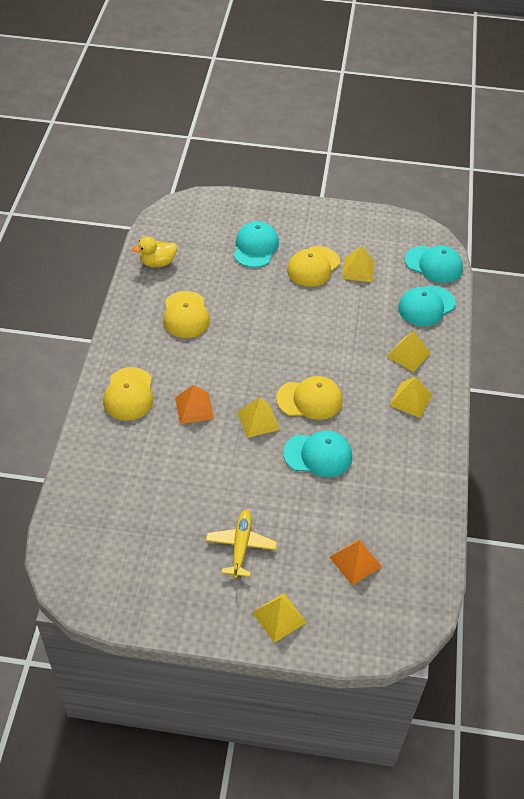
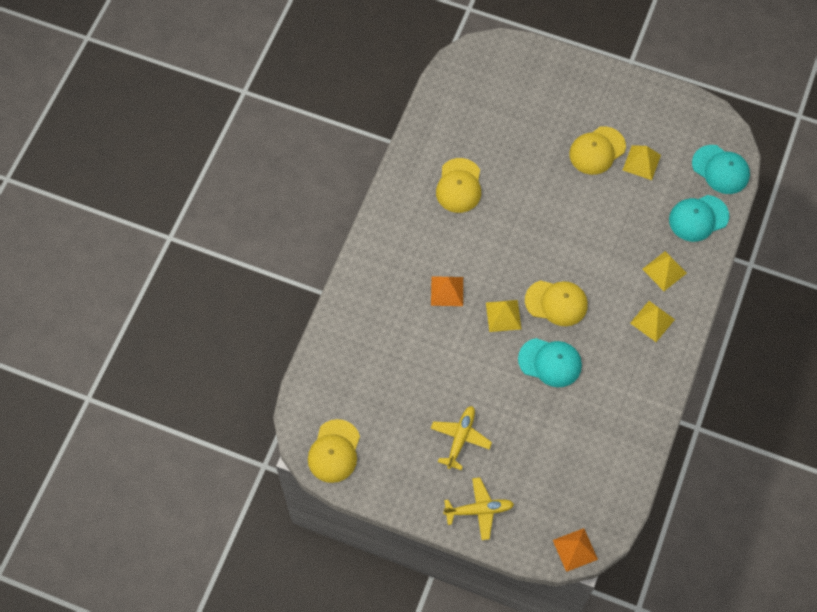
camera: 15 degrees right, 15 degrees up
(129, 394) = (390, 265): yellow cap -> yellow cap (334, 451)
(157, 263) = (443, 118): yellow duck -> none
(255, 247) = (544, 116): turquoise cap -> none
(279, 617) = (479, 510): yellow pyramid -> yellow plane
(355, 561) = (557, 473): orange pyramid -> orange pyramid (575, 549)

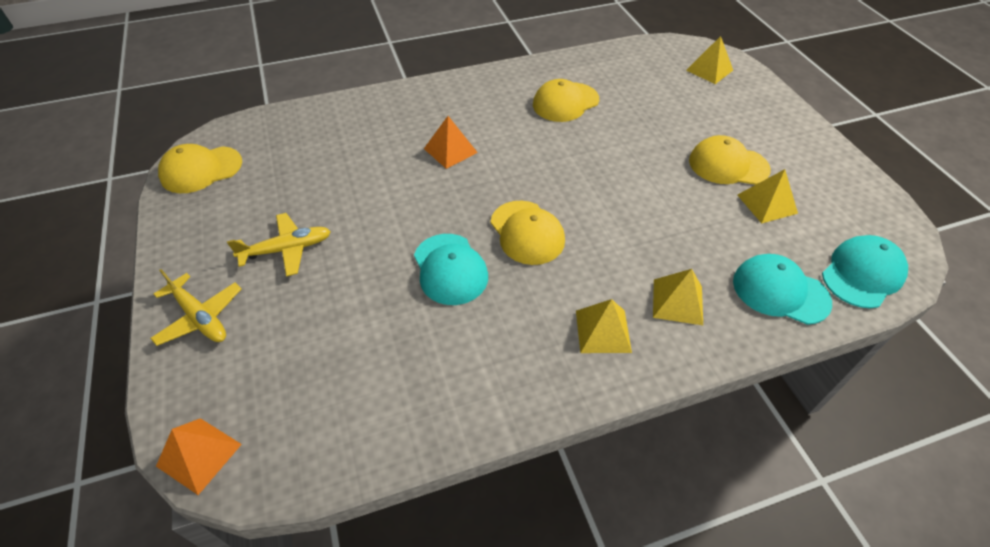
camera: 50 degrees right, 15 degrees down
(503, 315) = (467, 201): yellow pyramid -> yellow pyramid (709, 70)
(720, 169) = (862, 274): turquoise cap -> turquoise cap turned 135 degrees counterclockwise

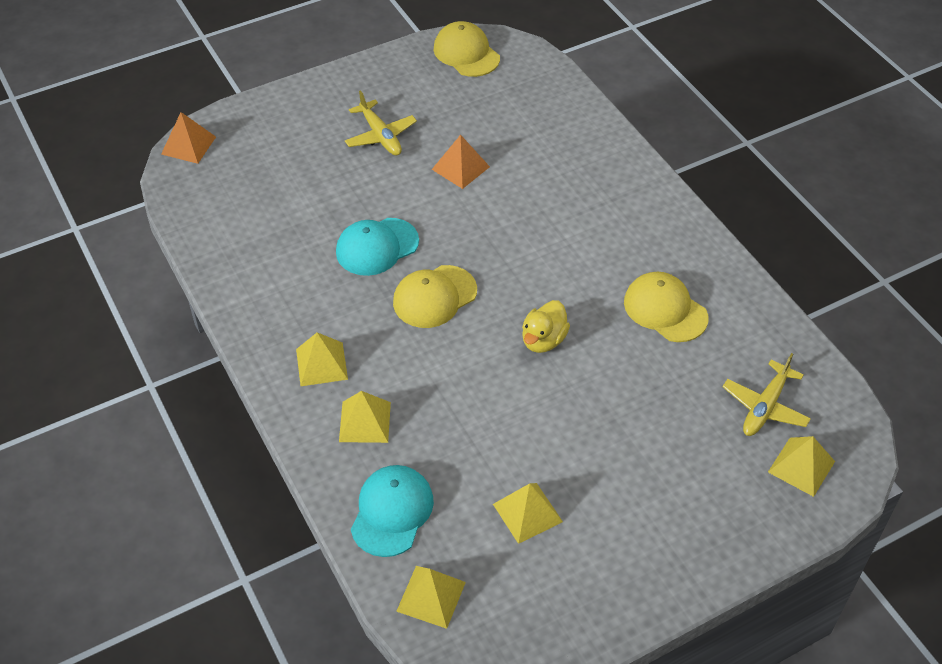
camera: 80 degrees right, 0 degrees up
(200, 317) = (302, 107): yellow plane -> yellow plane (765, 406)
(450, 150) = (543, 219): orange pyramid -> orange pyramid (460, 168)
(588, 170) = (543, 340): none -> yellow duck
(728, 165) = (589, 477): yellow cap -> none
(862, 274) = (431, 596): turquoise cap -> yellow pyramid

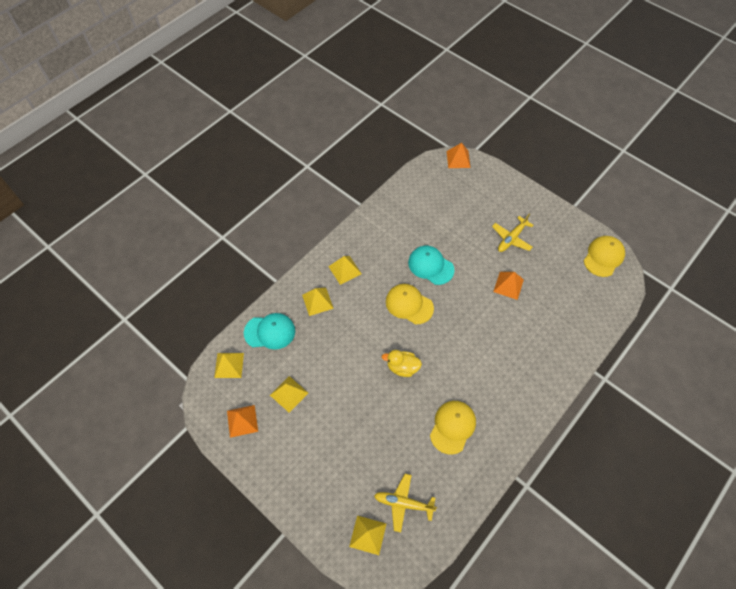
camera: 70 degrees right, 10 degrees up
(551, 599) = (242, 421): none -> orange pyramid

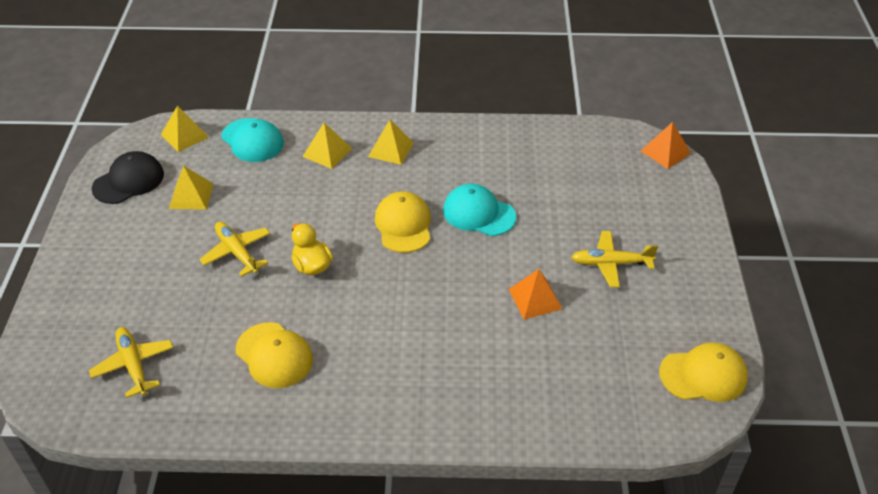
camera: 50 degrees right, 15 degrees down
(242, 421) = (128, 181): orange pyramid -> black cap
(359, 398) = (237, 252): none -> yellow plane
(368, 535) = (70, 355): yellow pyramid -> none
(430, 266) = (479, 213): turquoise cap -> turquoise cap turned 60 degrees counterclockwise
(452, 427) = (274, 355): yellow cap -> yellow cap turned 60 degrees clockwise

